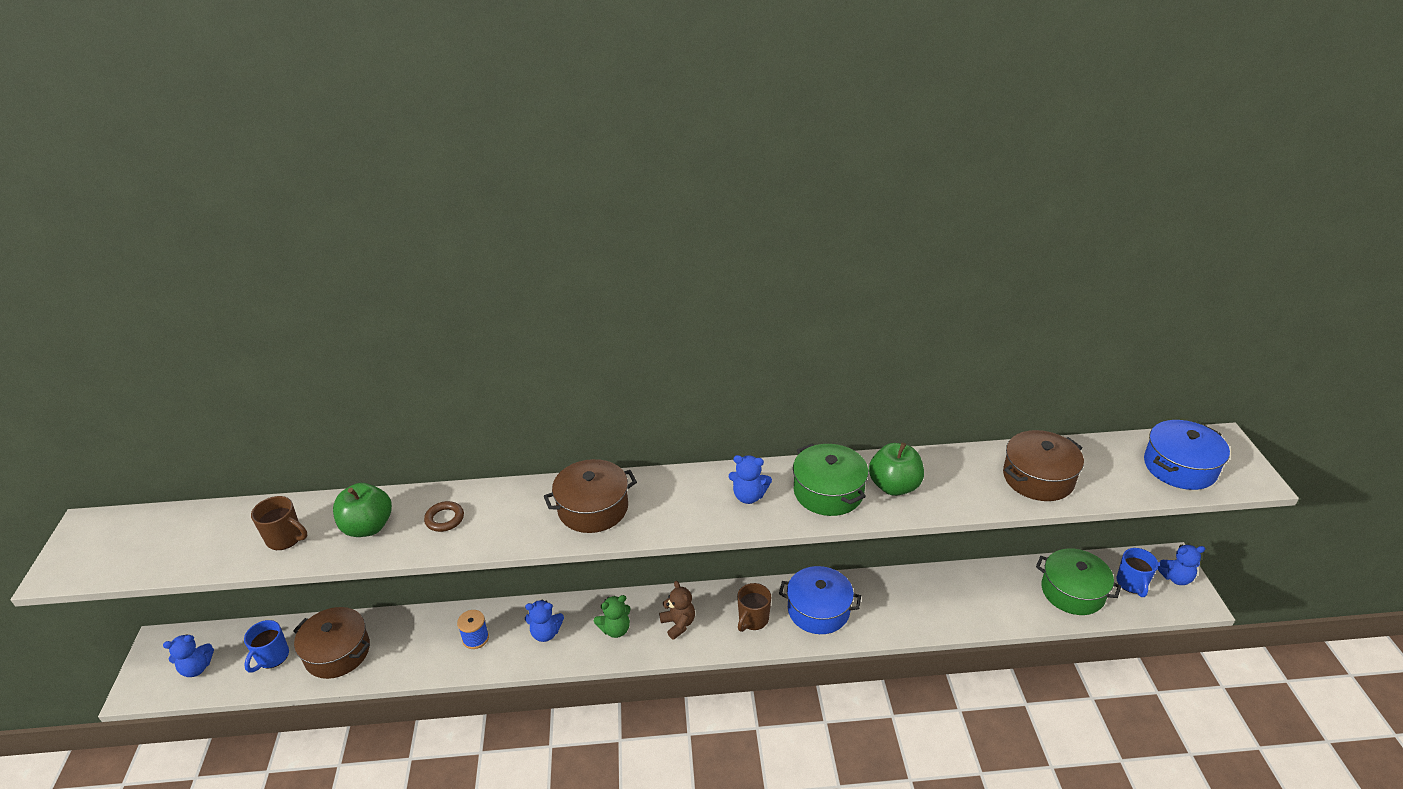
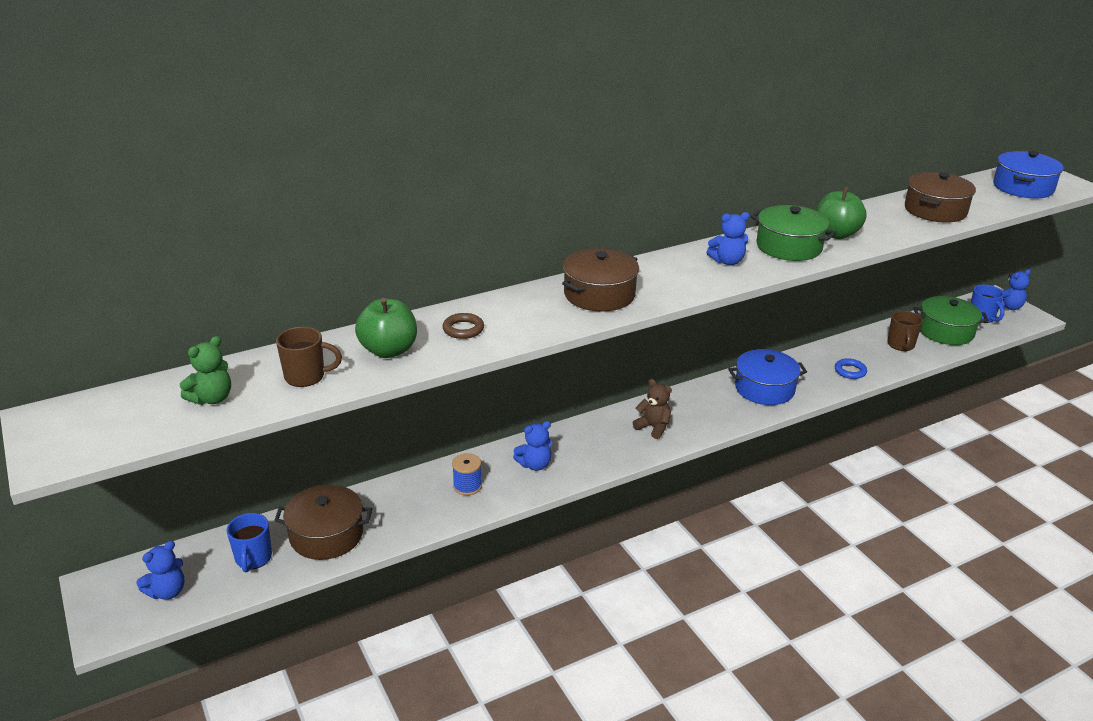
camera: 25 degrees left, 5 degrees down
(615, 629) = (599, 445): green teddy bear -> green teddy bear (212, 398)
(753, 619) = (715, 408): brown mug -> brown mug (901, 345)
(924, 614) = (850, 371): none -> blue ring

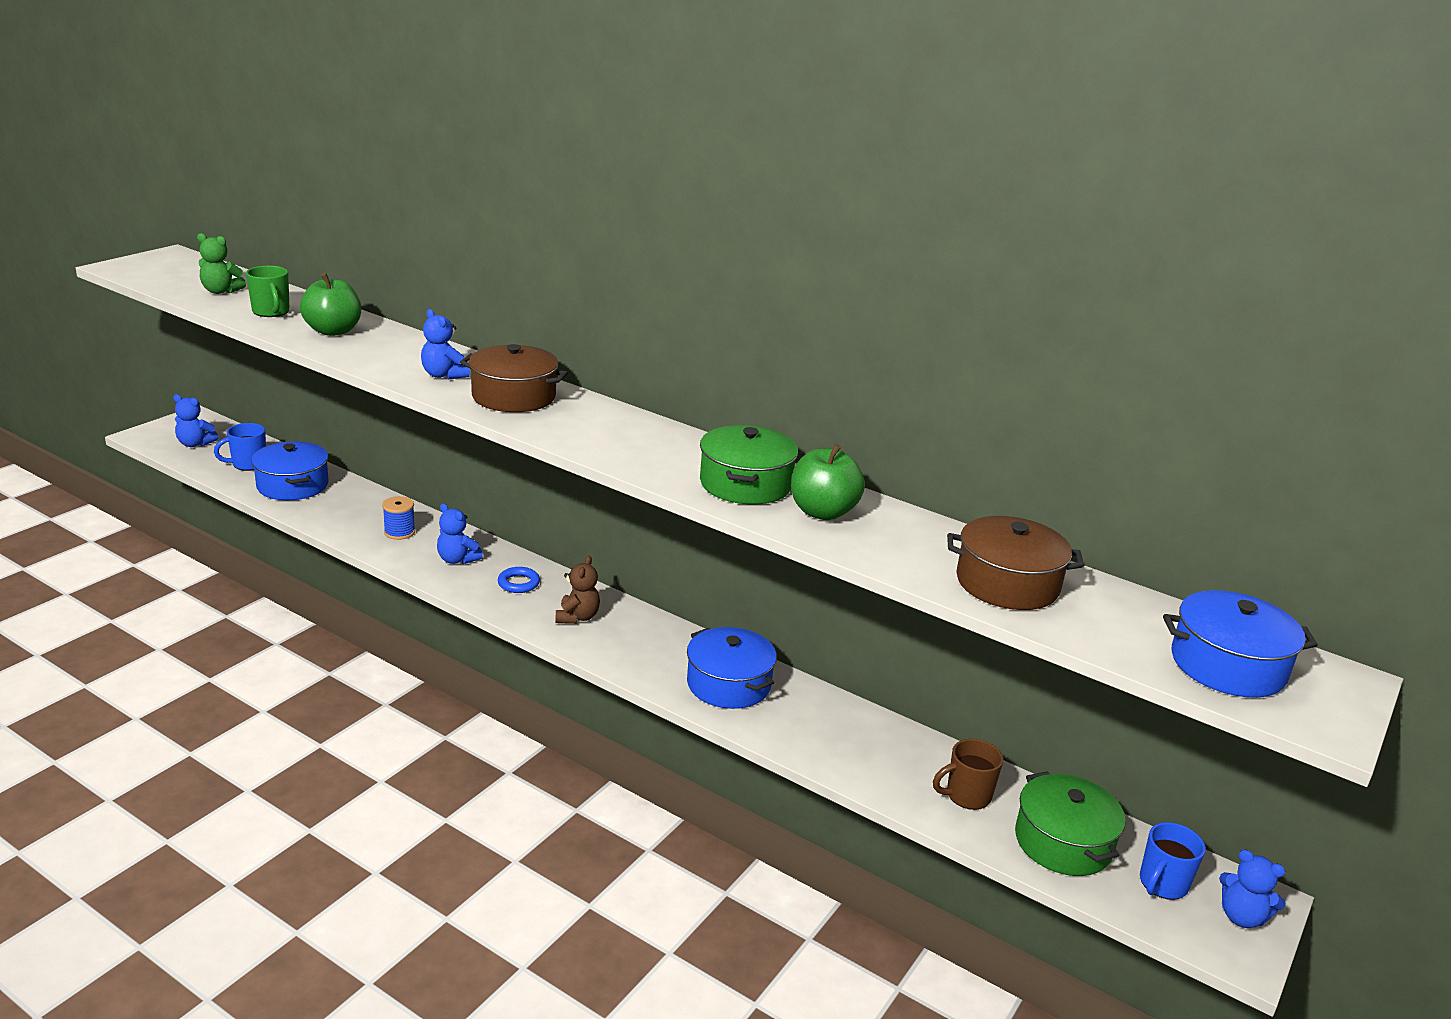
camera: 60 degrees right, 5 degrees down
(306, 376) = (271, 312): brown mug -> green mug
(326, 535) = (292, 485): brown pot -> blue pot
(463, 329) = (392, 351): brown ring -> none
(727, 261) = (662, 451): blue teddy bear -> blue teddy bear (444, 375)
(850, 371) = (841, 752): blue ring -> blue ring (518, 583)

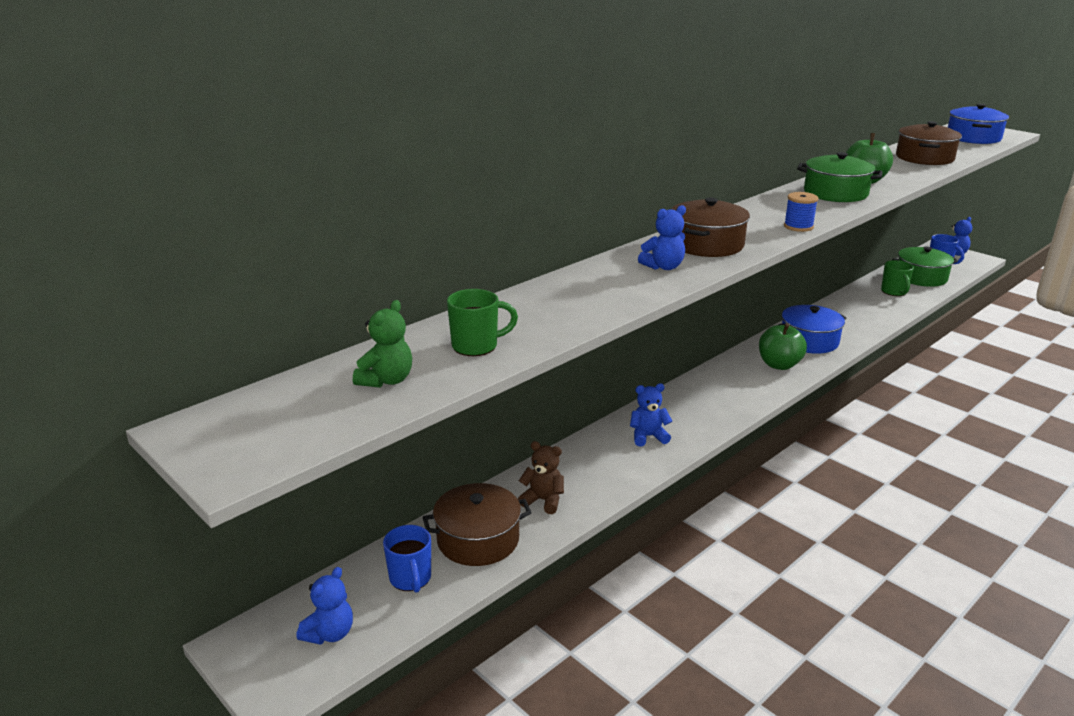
camera: 75 degrees left, 0 degrees up
(292, 485) = (478, 539): blue pot -> brown pot
(333, 331) = (544, 313): green apple -> green apple (779, 365)
(399, 532) = (595, 467): blue spool -> blue spool (798, 227)
(457, 559) = (648, 436): blue teddy bear -> blue teddy bear turned 150 degrees counterclockwise
(518, 583) = (687, 409): blue ring -> none
(577, 617) = (735, 387): brown teddy bear -> brown teddy bear (543, 500)
(966, 796) = (894, 292): brown mug -> green mug

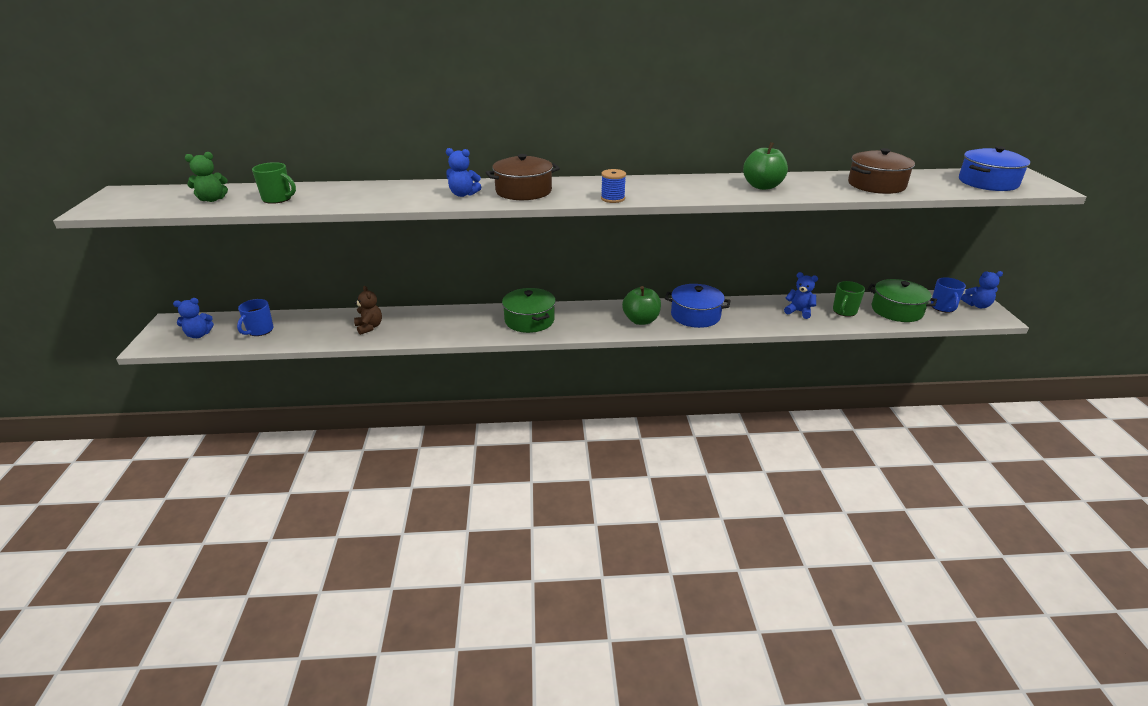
camera: 40 degrees right, 5 degrees up
(478, 539) = (312, 329): brown pot -> none
(648, 436) = (478, 323): blue teddy bear -> blue teddy bear (799, 311)
(835, 193) = (710, 188): green pot -> green pot (529, 320)

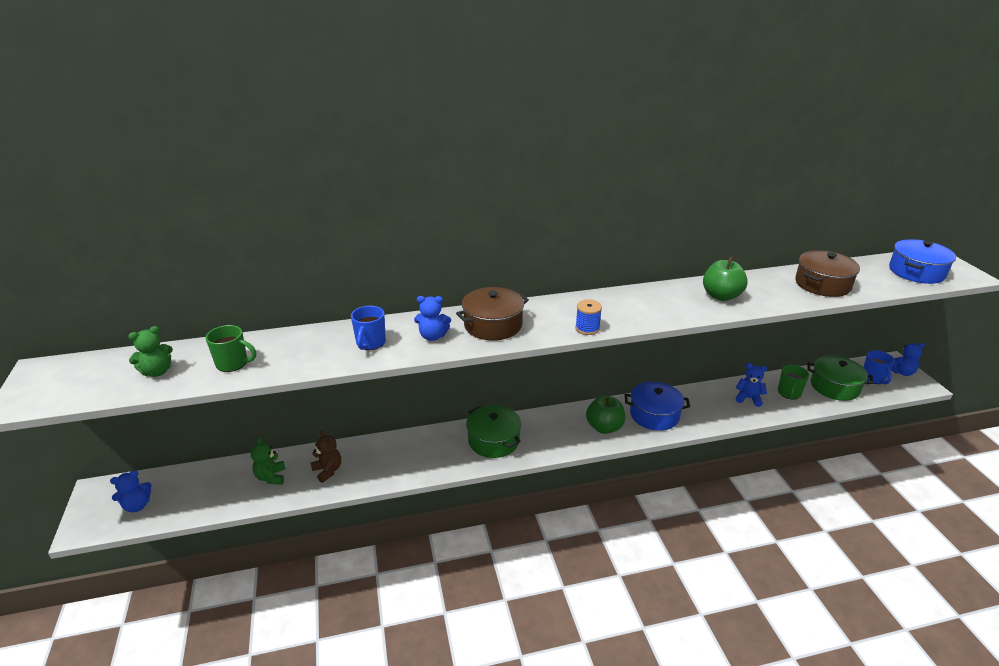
camera: 10 degrees left, 0 degrees up
(259, 331) = (206, 491): blue mug -> blue mug (370, 343)
(318, 327) = (271, 477): none -> green teddy bear

